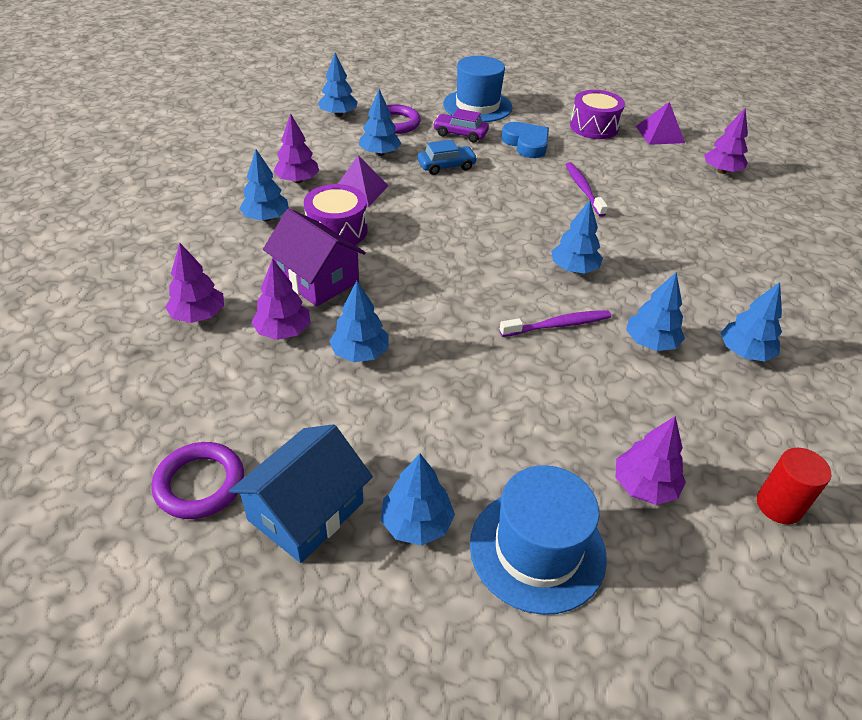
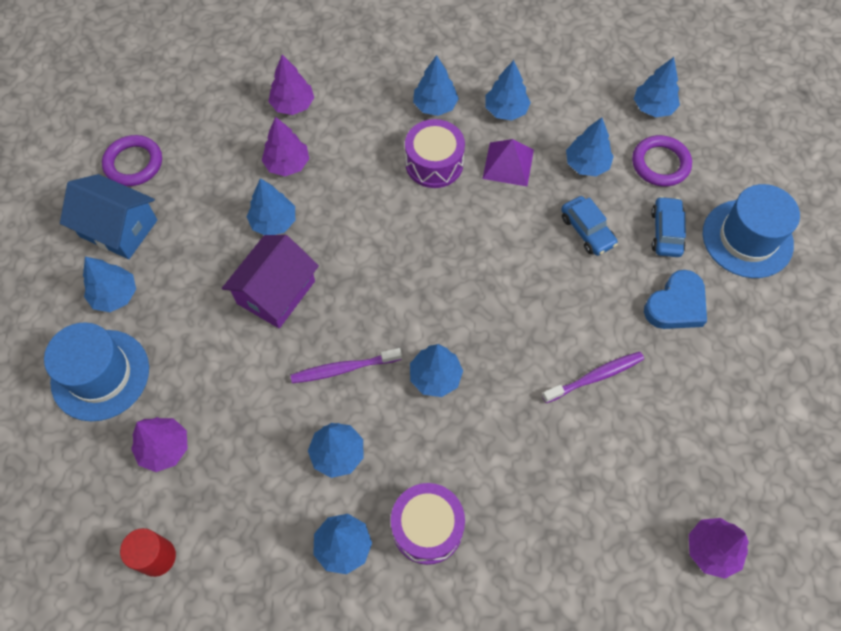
camera: 80 degrees right, 20 degrees up
(297, 180) = (506, 110): purple tree -> blue tree
(317, 279) = (358, 168): purple house -> purple house (276, 292)
(460, 134) = (666, 232): purple car -> blue car
(558, 325) = (344, 369): purple toothbrush -> purple toothbrush turned 105 degrees clockwise
(594, 127) = (759, 381): purple drum -> purple drum (427, 527)
(659, 134) = (781, 468): purple pyramid -> none

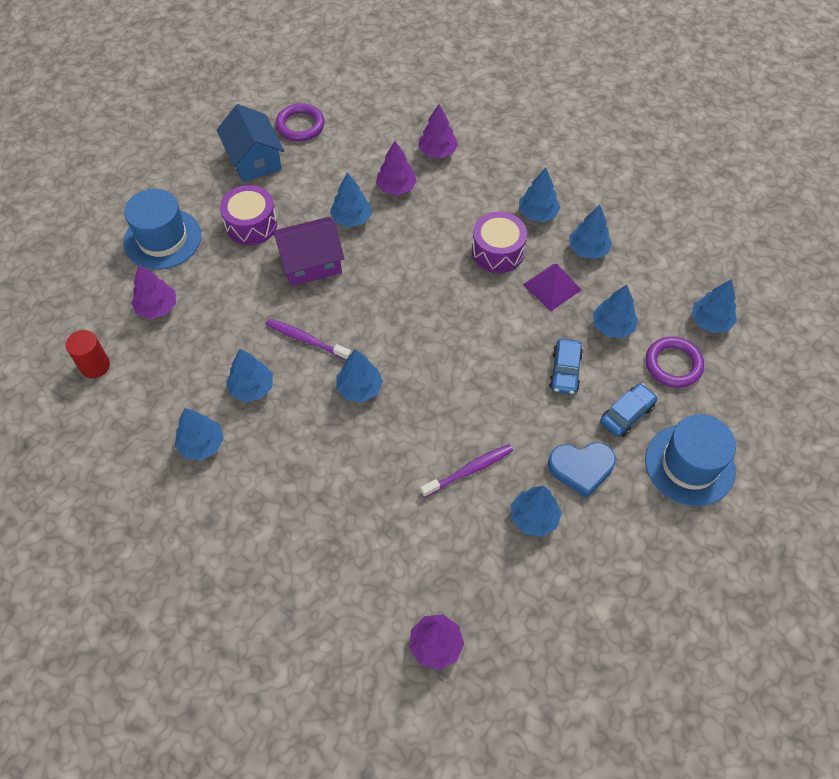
camera: 40 degrees right, 5 degrees down
(115, 295) = (214, 198): blue tree -> blue tree (534, 518)
(427, 527) = (262, 475): purple drum -> purple drum (251, 225)
(595, 377) = (469, 470): purple toothbrush -> purple toothbrush turned 45 degrees counterclockwise

